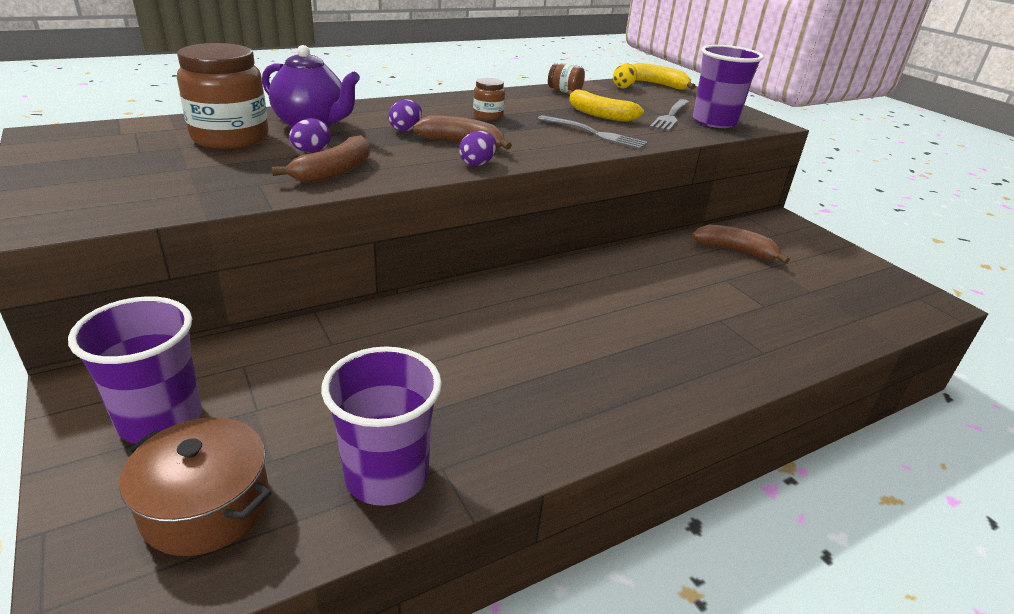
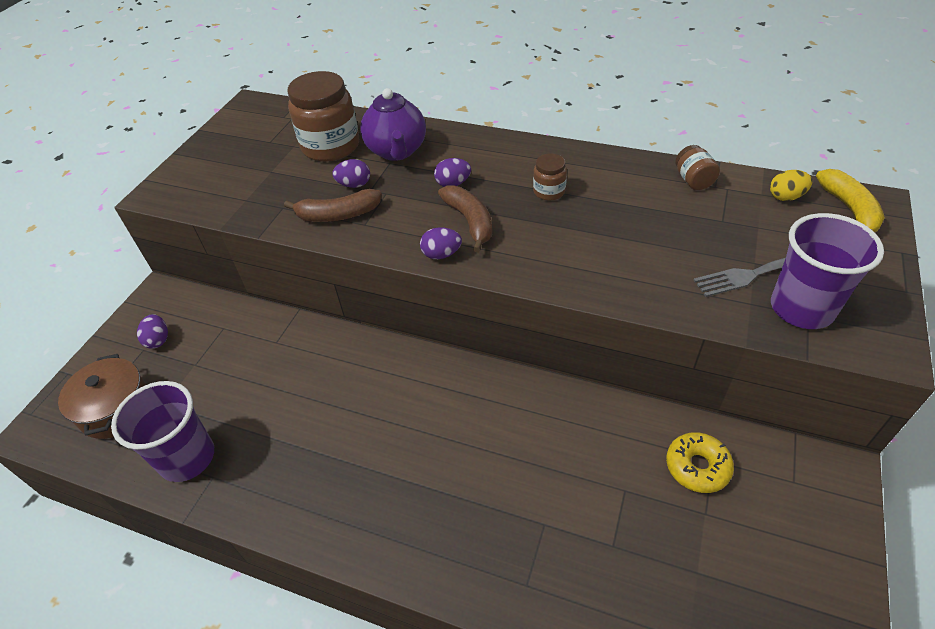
camera: 55 degrees right, 15 degrees up
(160, 419) = (158, 340): purple cup -> purple egg
(594, 134) = (611, 263): grey fork -> none
(599, 115) = (669, 235): yellow banana -> none
(735, 250) = (697, 467): brown banana -> yellow donut

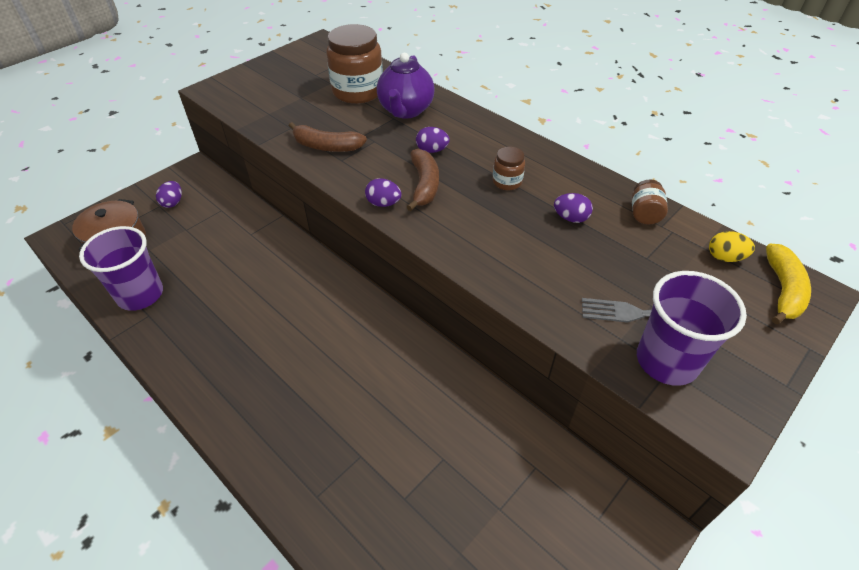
camera: 20 degrees right, 0 degrees up
(354, 185) = (355, 127): purple egg -> purple egg (570, 218)
(697, 467) = (518, 467): yellow donut -> none

